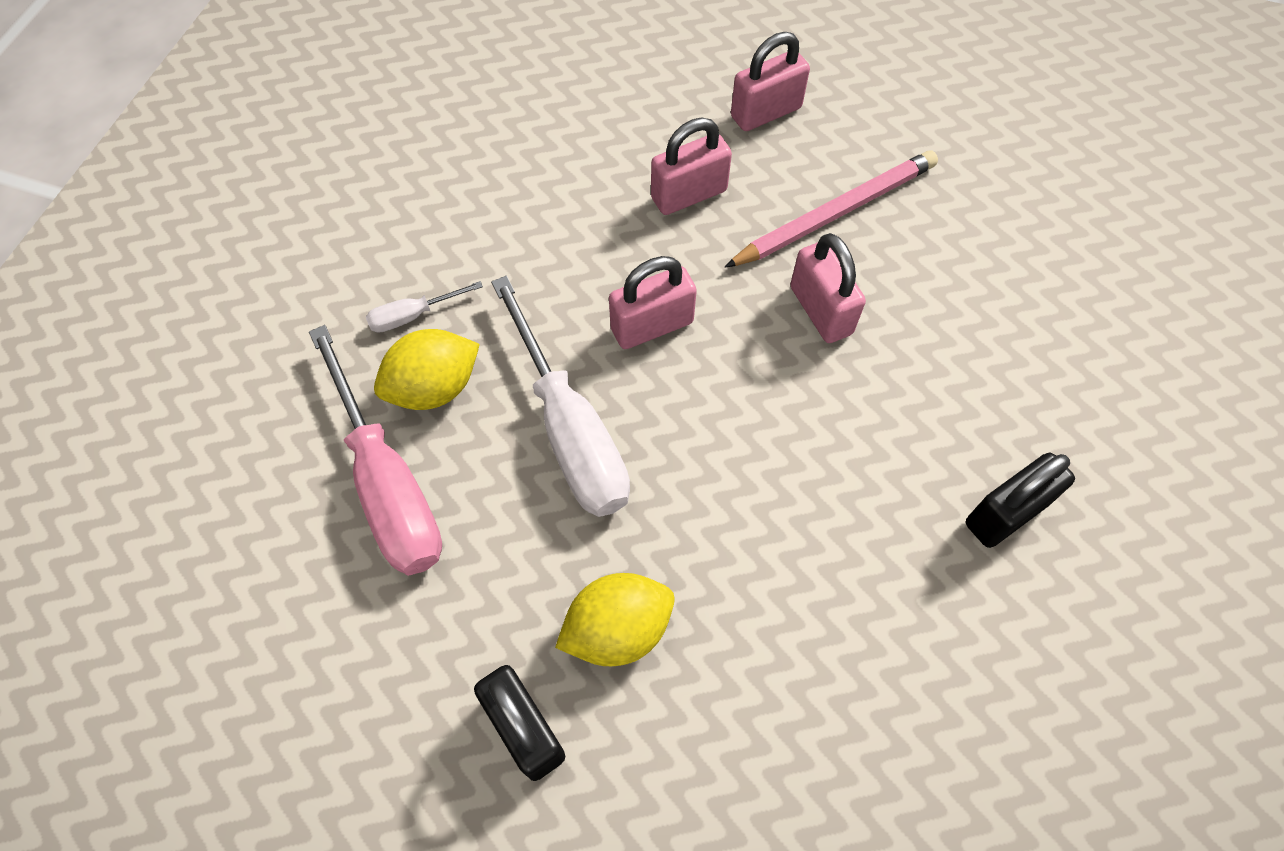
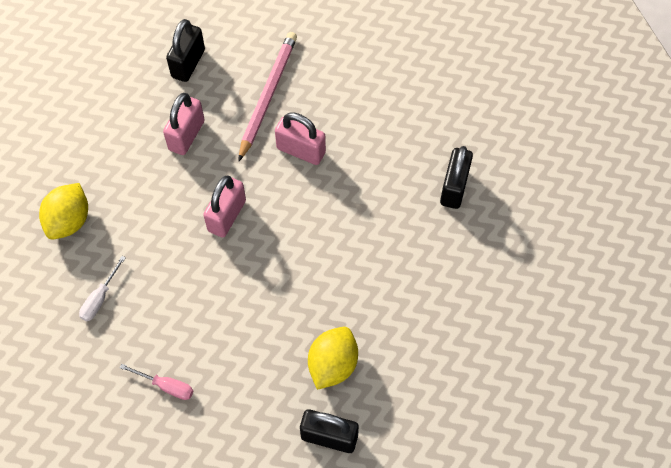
camera: 40 degrees left, 0 degrees up
(387, 483) = (166, 386): pink screwdriver -> pink screwdriver, size x0.44
(434, 388) = (146, 325): yellow lemon -> yellow lemon (69, 221)
(569, 429) = (231, 294): white screwdriver -> none
(766, 112) = (188, 63): pink padlock -> black padlock

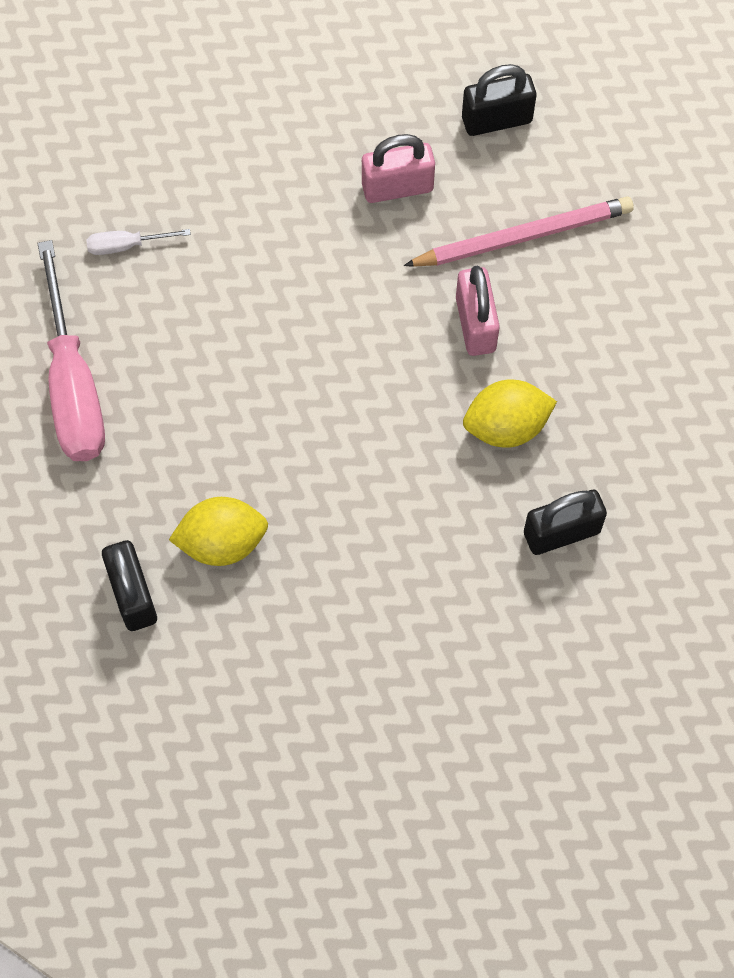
camera: 55 degrees right, 5 degrees up
(69, 221) = (195, 147): yellow lemon -> yellow lemon (506, 426)
(166, 386) = (73, 385): pink screwdriver -> pink screwdriver, size x2.27
(227, 216) = (325, 303): pink padlock -> none

